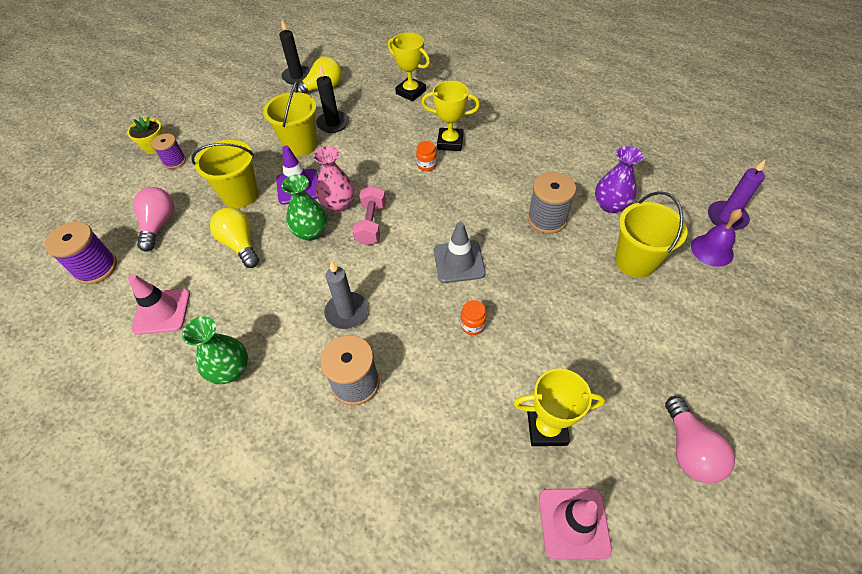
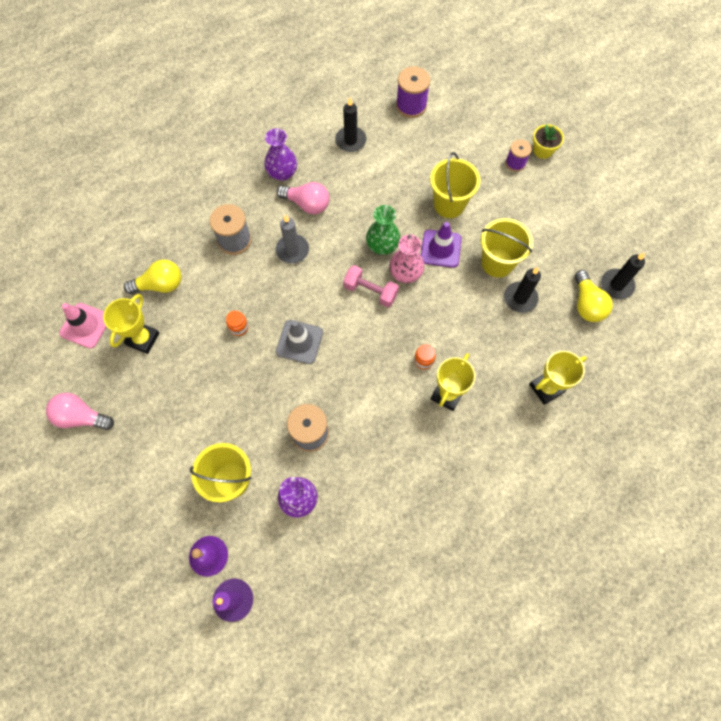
camera: 110 degrees right, 15 degrees up
(159, 225) = (439, 146): pink light bulb -> pink light bulb (307, 204)
(162, 311) = (350, 140): pink traffic cone -> black candle
(230, 370) = (282, 173): green vase -> purple vase
(240, 244) = (392, 196): yellow light bulb -> yellow light bulb (160, 285)

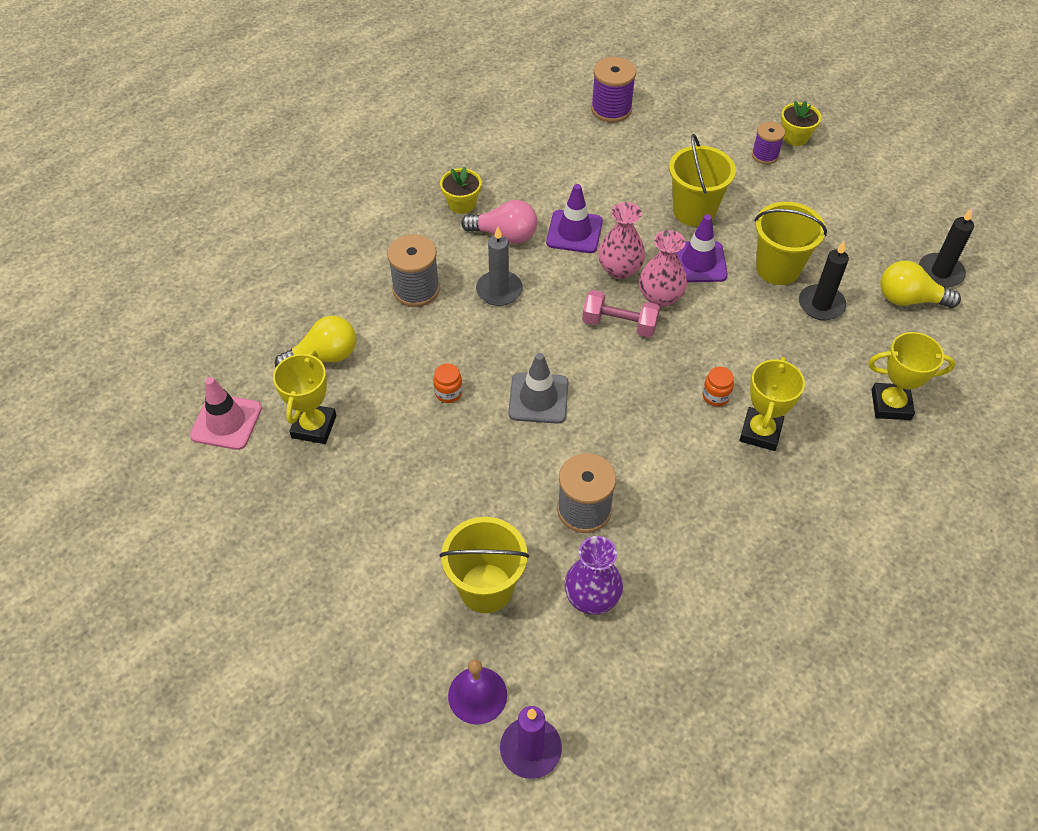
camera: 10 degrees left, 15 degrees down
(81, 417) = (244, 540): pink light bulb -> none
(282, 173) = (462, 204): purple vase -> yellow flower pot
(350, 140) = (543, 157): black candle -> none
(357, 209) = (574, 232): none -> purple traffic cone
(382, 246) = (619, 269): green vase -> pink vase
(546, 388) = (890, 405): yellow trophy -> yellow trophy turned 45 degrees clockwise
(586, 304) = (909, 299): yellow light bulb -> yellow light bulb turned 120 degrees clockwise

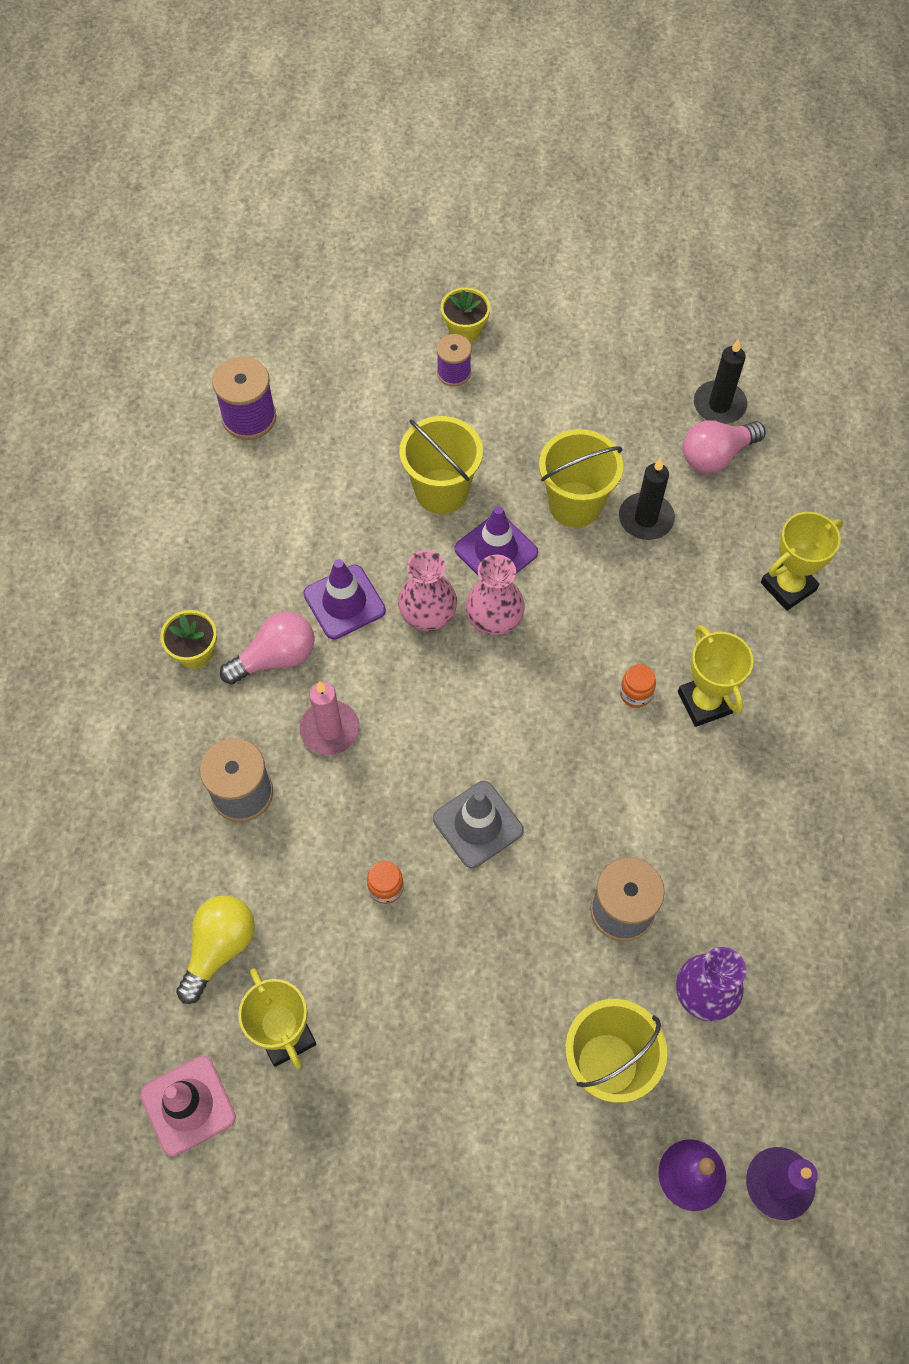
camera: 40 degrees left, 10 degrees up
(499, 290) = (330, 729): grey candle -> pink candle
(619, 324) = (482, 680): pink dumbbell -> none
(909, 299) = (716, 456): yellow light bulb -> pink light bulb

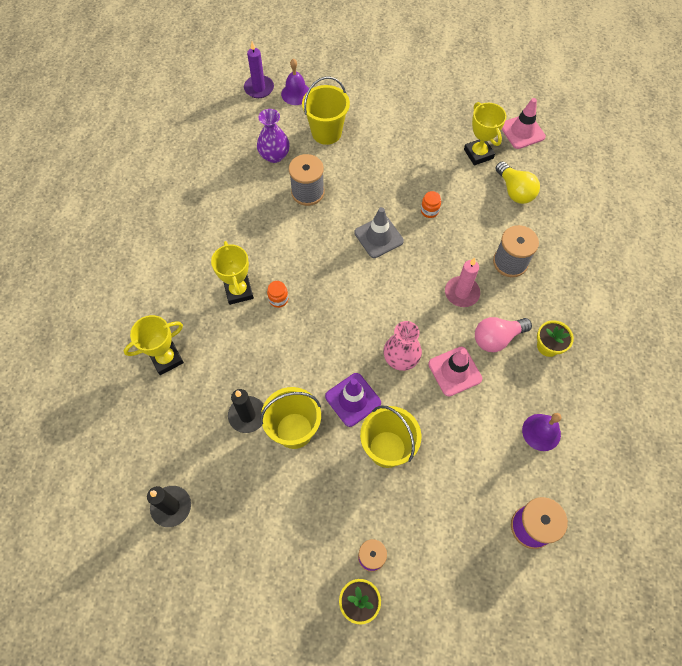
camera: 175 degrees left, 0 degrees up
(219, 948) = (514, 191): yellow light bulb -> yellow light bulb turned 60 degrees counterclockwise
(222, 529) = (541, 432): none -> purple bell
(344, 602) = (454, 371): purple traffic cone -> pink traffic cone
(494, 619) = (359, 352): pink vase -> none
(716, 456) = (186, 461): pink light bulb -> none

